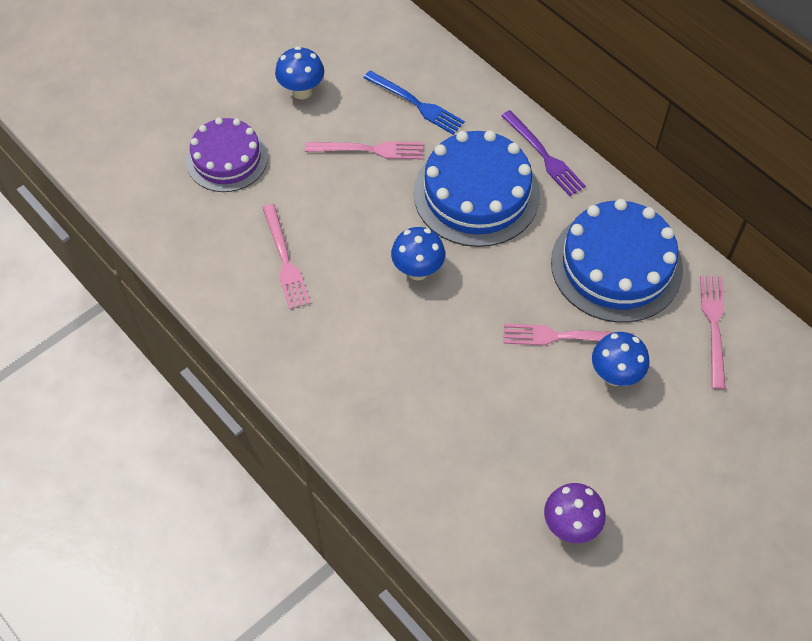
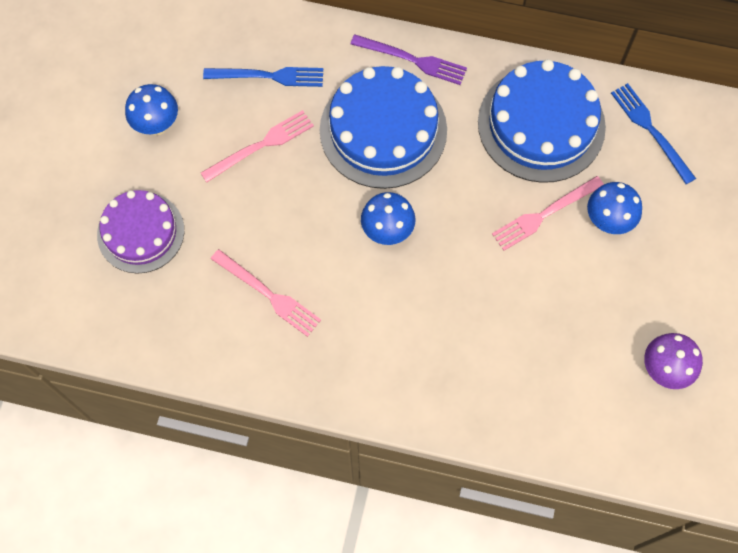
camera: 35 degrees left, 10 degrees up
(714, 327) = (651, 130): pink fork -> blue fork

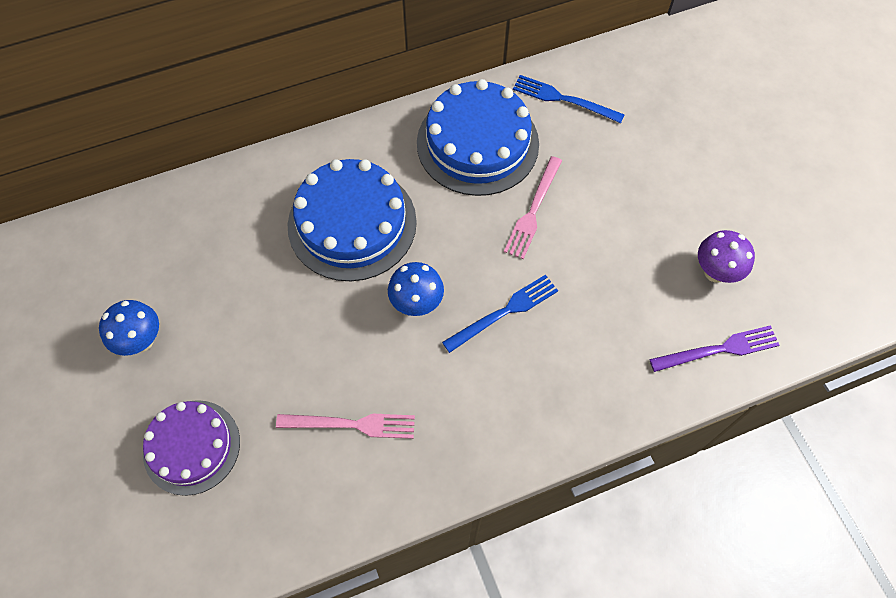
camera: 35 degrees left, 5 degrees down
(261, 146) = (253, 300): pink fork -> none
(268, 76) = (218, 238): blue fork -> blue fork (504, 312)
(412, 60) = (335, 154): purple fork -> purple fork (718, 350)
(607, 221) = (585, 186): blue mushroom -> none

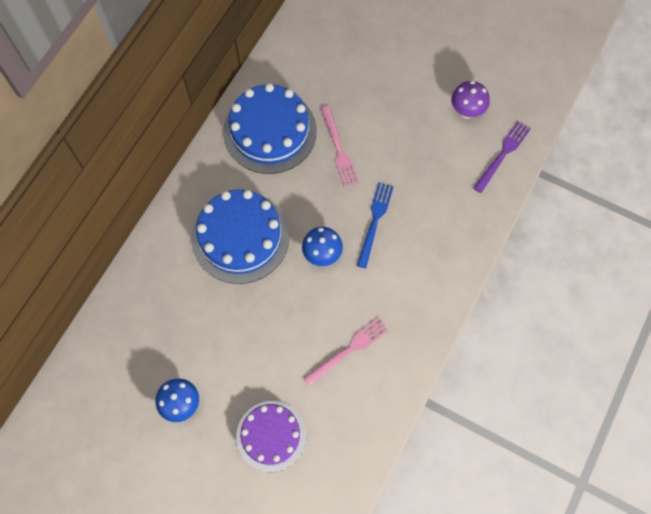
camera: 40 degrees left, 5 degrees up
(564, 99) = (296, 65): blue fork -> none

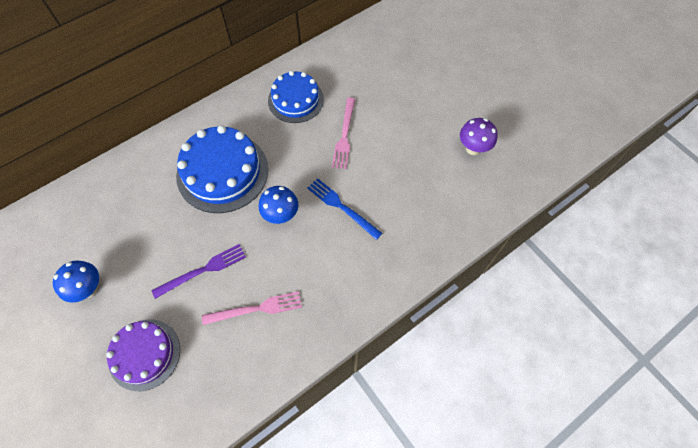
camera: 25 degrees right, 5 degrees down
(270, 131) = (295, 100): blue cake -> blue cake, size x0.66
(375, 222) = (342, 207): blue fork -> blue fork turned 90 degrees counterclockwise
(502, 155) = (488, 197): purple fork -> purple fork (203, 270)

